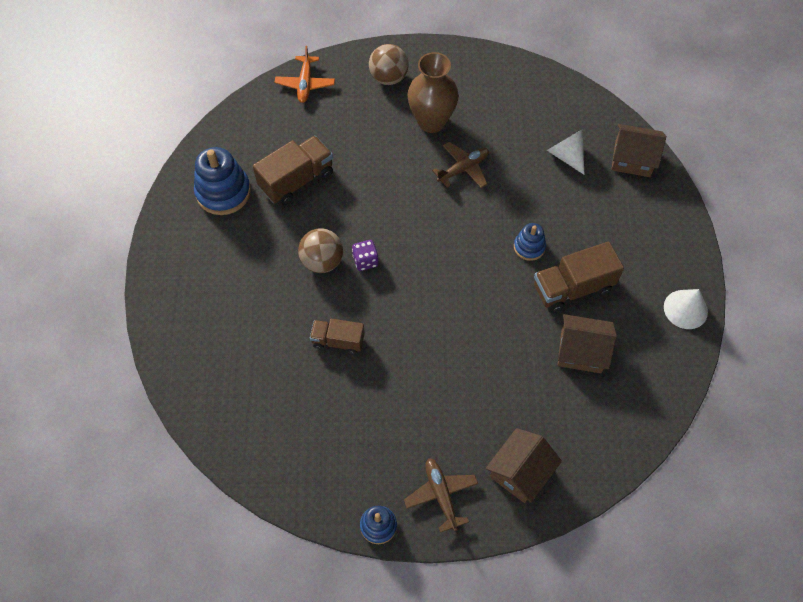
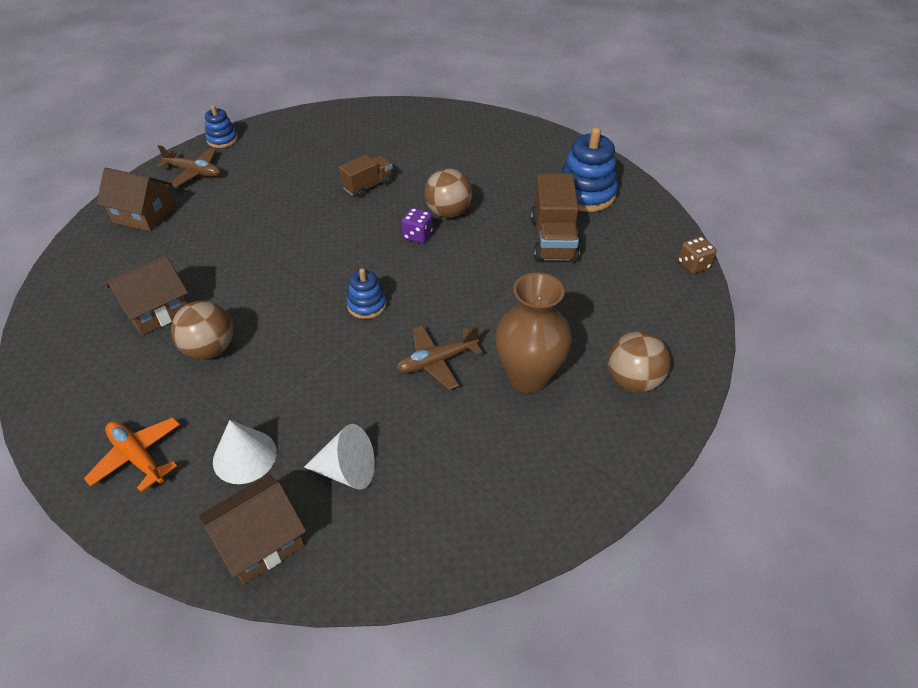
camera: 130 degrees right, 15 degrees down
(257, 96) = (693, 265): none -> brown dice
(305, 84) = (682, 307): orange plane -> orange plane (137, 457)
(463, 169) = (437, 361): brown plane -> brown plane turned 60 degrees clockwise
(520, 472) = (144, 215): brown house -> brown house turned 60 degrees counterclockwise
(529, 247) = (289, 349): blue stacking toy -> blue stacking toy (366, 305)
(572, 288) = (210, 349): brown truck -> brown ball
(685, 309) = (64, 421): white cone -> white cone (244, 456)

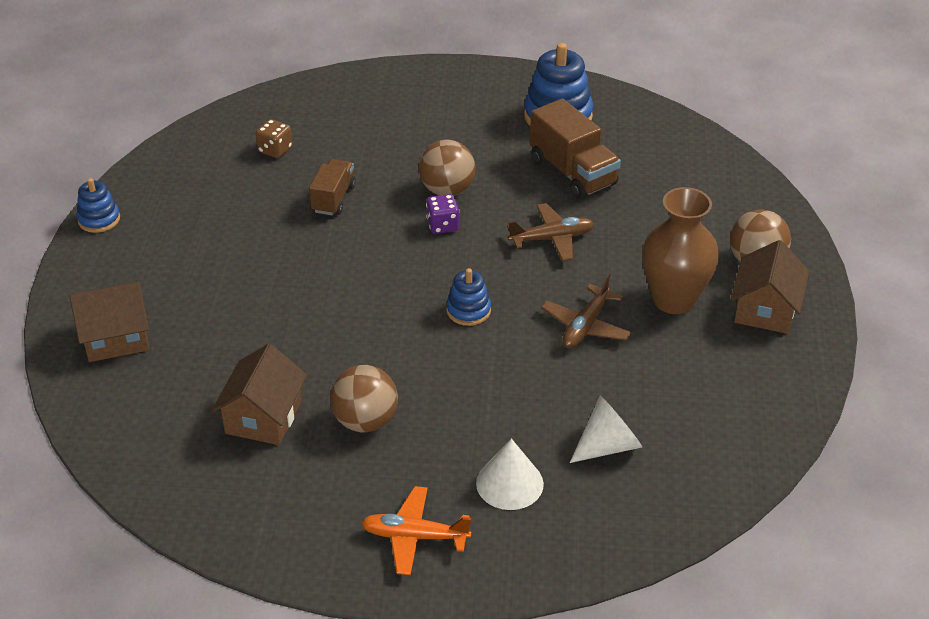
camera: 35 degrees left, 5 degrees down
(194, 172) = (114, 269): brown plane -> brown plane (552, 239)
(260, 541) = (598, 531): brown house -> brown house (765, 309)
(693, 265) = (712, 143): brown dice -> brown dice (275, 150)

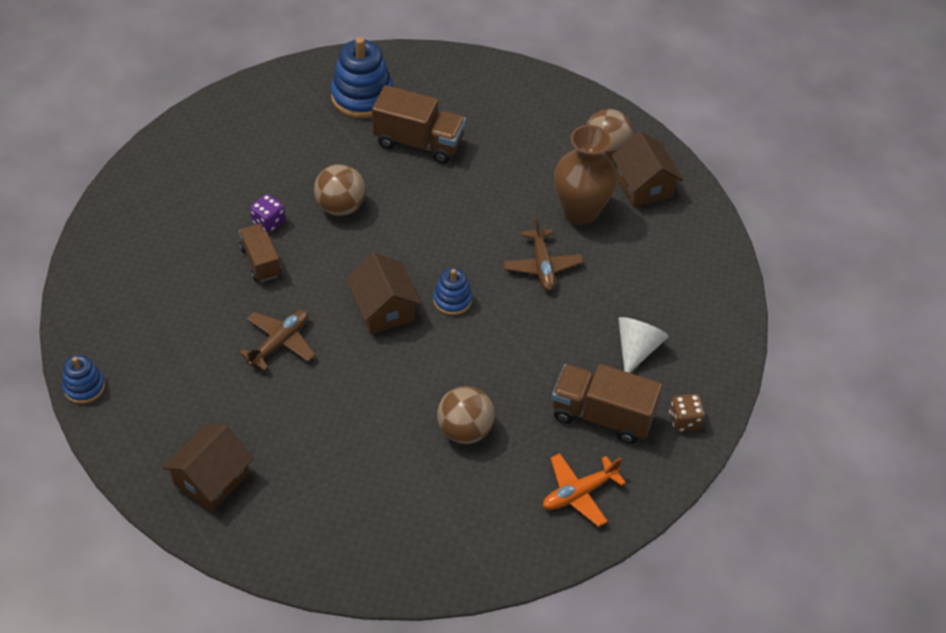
camera: 40 degrees left, 10 degrees up
(263, 417) = (391, 472): brown house -> brown house (384, 309)
(275, 150) = (168, 243): brown dice -> brown dice (684, 420)
(442, 225) = (367, 239): purple dice -> purple dice (268, 222)
(509, 483) = (602, 415): white cone -> brown truck
(552, 239) = (455, 207): brown plane -> brown plane (280, 342)

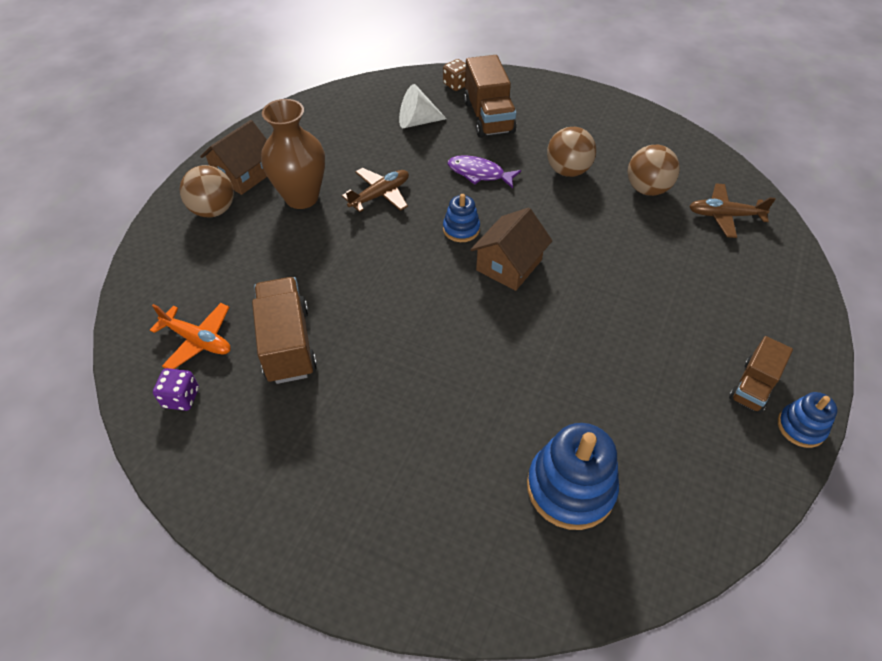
camera: 120 degrees left, 0 degrees up
(212, 479) = (760, 280): brown house -> none
(260, 262) = (541, 381): brown truck -> brown truck (753, 386)
(268, 222) = (490, 406): purple dice -> purple dice (181, 398)
(280, 342) = (608, 312): brown plane -> brown plane (724, 216)
(341, 207) = (422, 359): brown ball -> brown ball (647, 189)
(362, 97) = (245, 433): blue stacking toy -> blue stacking toy (570, 488)
(516, 355) = (479, 173): none -> purple fish
(579, 493) = (556, 105): orange plane -> orange plane (198, 340)

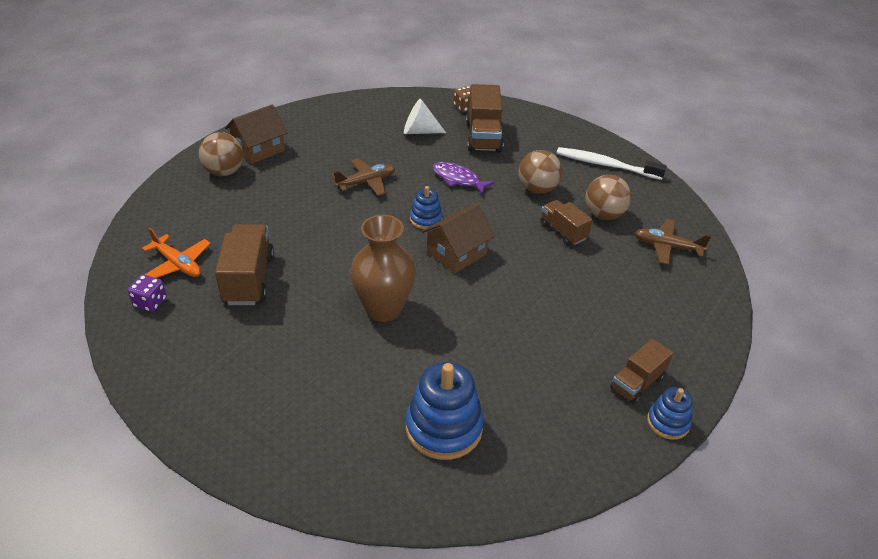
camera: 10 degrees right, 10 degrees down
(301, 197) = (300, 174): brown vase -> brown vase (383, 309)
(612, 217) = (563, 232): none -> brown truck
(628, 129) = (606, 165): none -> white toothbrush

